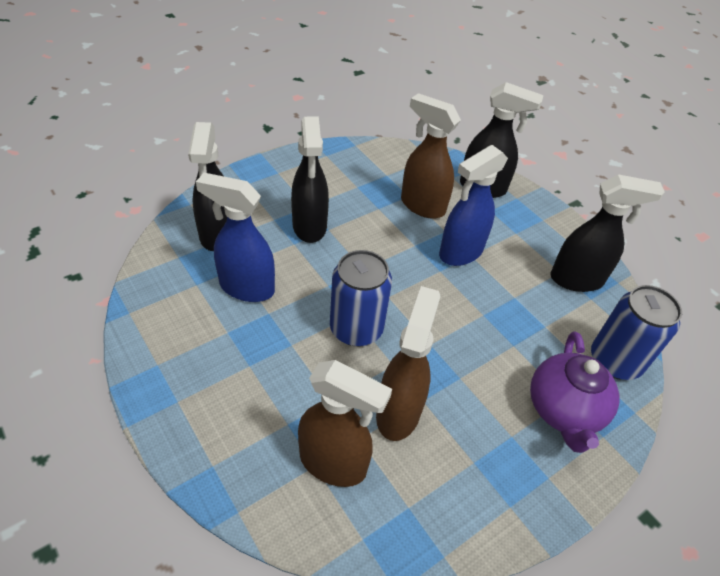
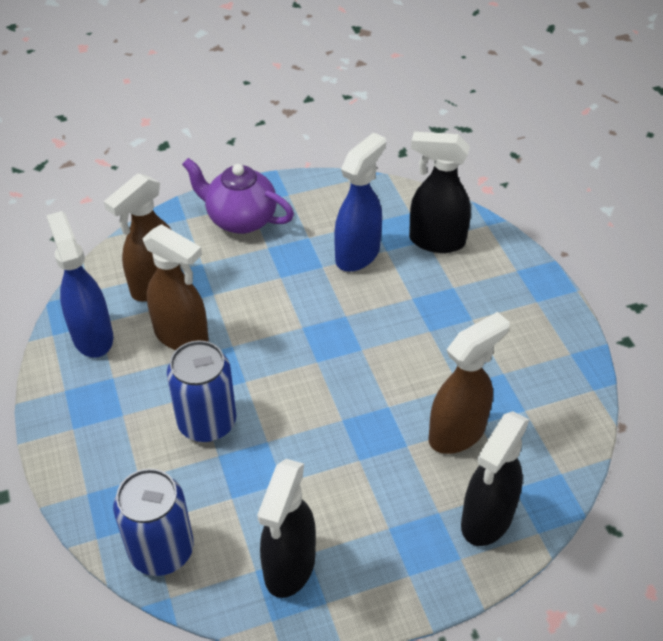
camera: 110 degrees right, 0 degrees up
(309, 227) = (435, 314): black spray bottle -> none
(356, 328) = (283, 326): blue can -> blue can (207, 422)
(460, 253) = (365, 449): blue spray bottle -> blue spray bottle (92, 336)
(563, 411) = (127, 469): purple teapot -> purple teapot (240, 219)

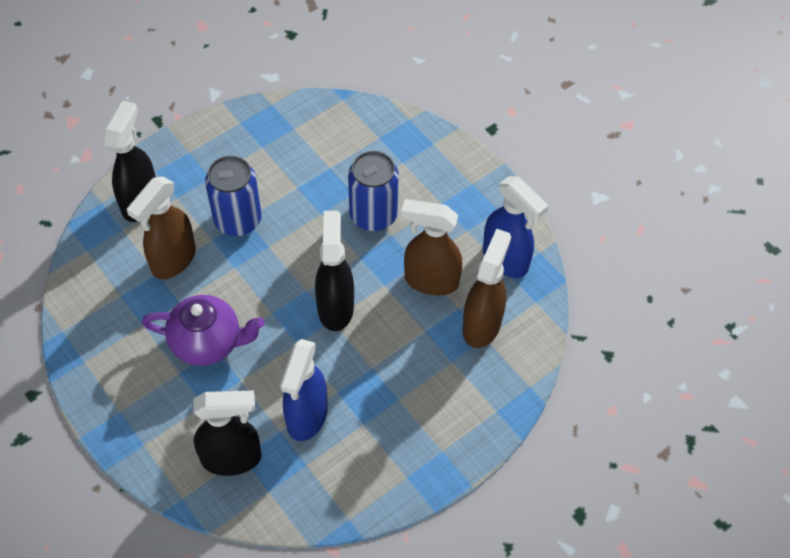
camera: 160 degrees right, 10 degrees up
(161, 550) = (361, 123): blue can -> blue can (238, 220)
(240, 219) = (441, 426): purple teapot -> purple teapot (207, 342)
(289, 567) = (271, 135): black spray bottle -> black spray bottle (335, 307)

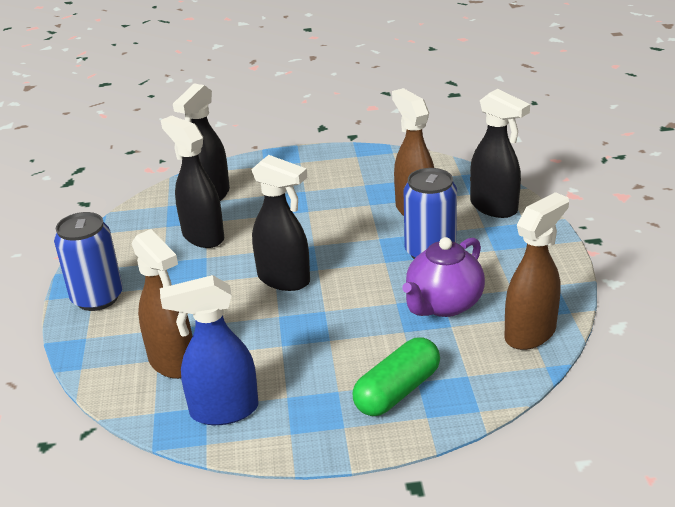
camera: 125 degrees right, 25 degrees down
(207, 342) = (318, 208): purple teapot -> purple teapot (443, 305)
(306, 416) = (202, 236): blue spray bottle -> black spray bottle
(373, 215) = (365, 335): blue can -> blue can (97, 298)
(420, 169) = (397, 391): none -> green capsule
(430, 280) = (253, 346): brown spray bottle -> brown spray bottle (530, 333)

